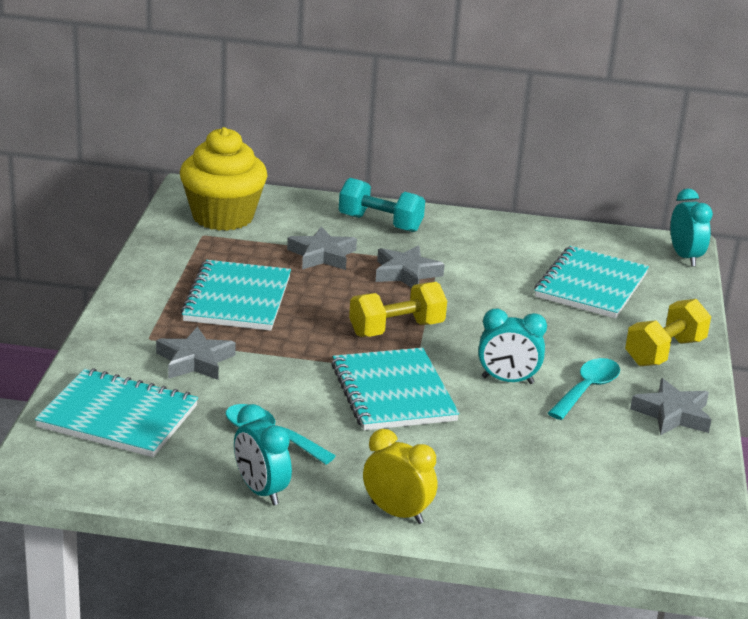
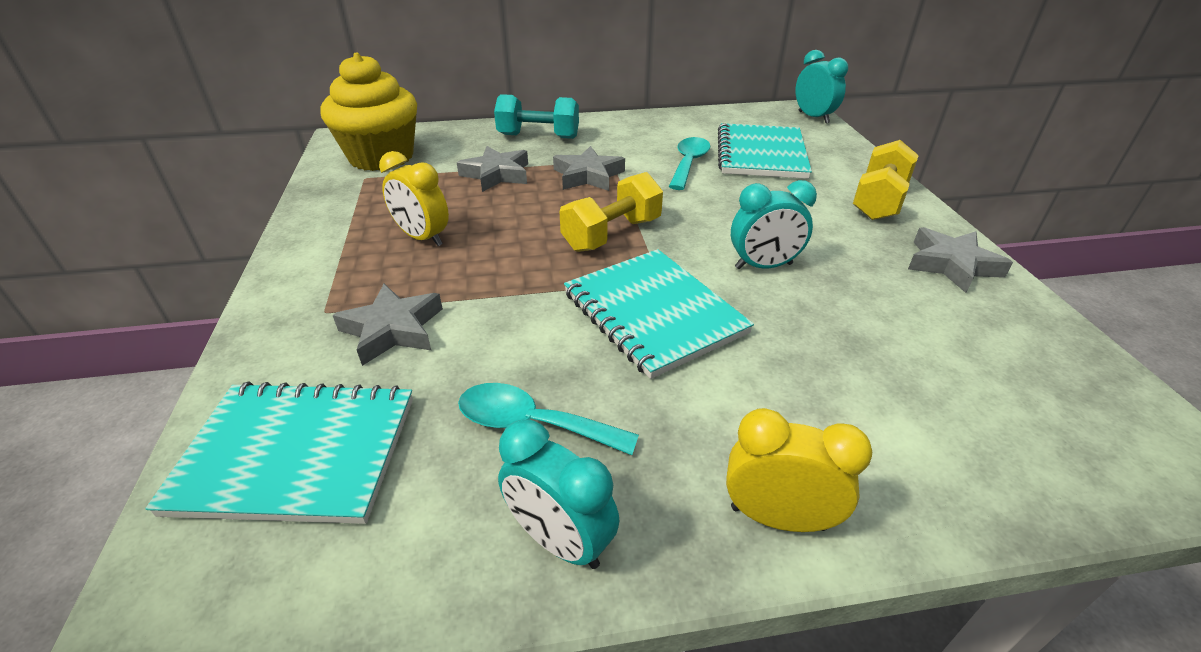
camera: 15 degrees left, 10 degrees up
(237, 299) = (422, 238): turquoise notebook -> yellow clock
(587, 389) = (848, 257): turquoise spoon -> turquoise spoon (688, 163)

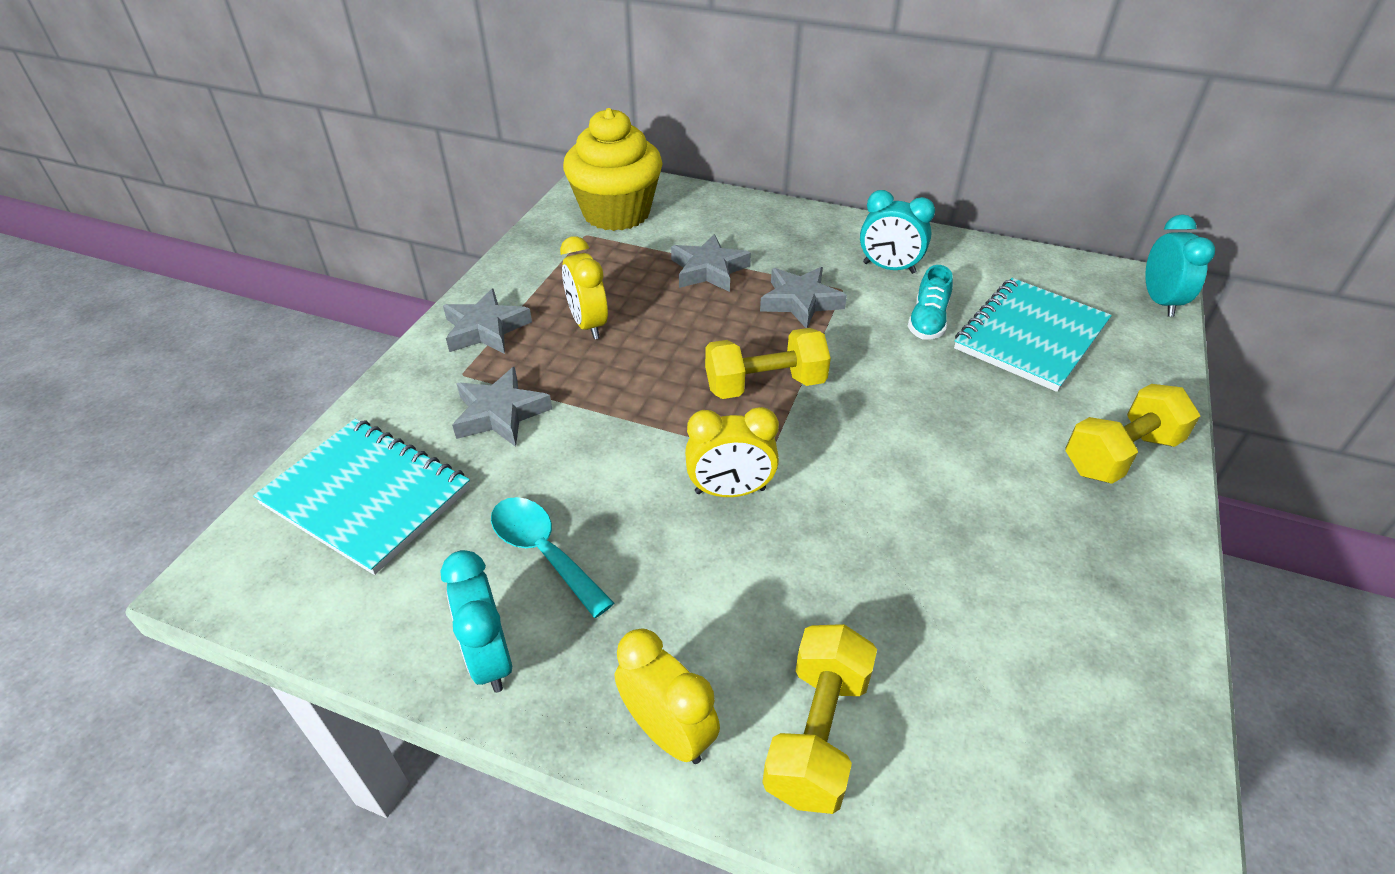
camera: 30 degrees right, 5 degrees up
(538, 136) = (789, 231): turquoise dumbbell -> none
(653, 313) = (730, 491): turquoise notebook -> yellow clock
(688, 163) = (927, 321): turquoise spoon -> turquoise shoe
(763, 266) = (891, 484): turquoise clock -> turquoise clock (889, 268)
(885, 456) = (817, 734): none -> yellow dumbbell
(951, 265) = (1123, 573): grey star -> grey star (485, 329)

